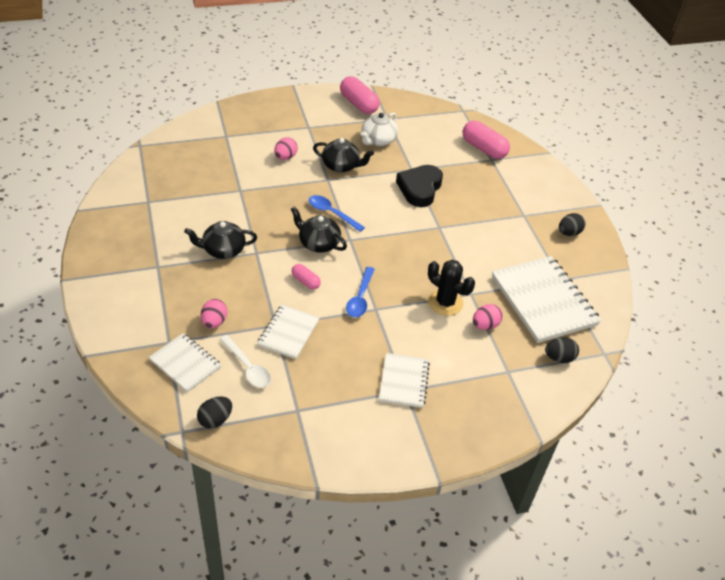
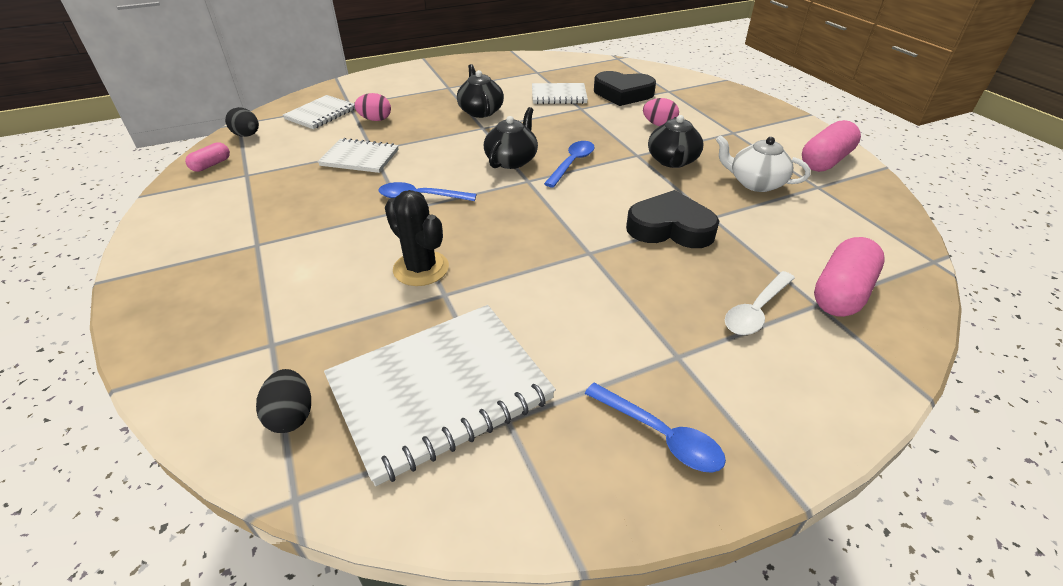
camera: 85 degrees right, 5 degrees down
(221, 161) = (623, 94): none -> black heart
(247, 367) = (312, 142): white spoon -> white spoon (756, 311)
(305, 281) = (443, 159): pink capsule -> pink capsule (211, 165)
(403, 381) = (271, 241): white notebook -> white notebook (559, 95)
(445, 302) = (421, 268): black cactus -> black cactus turned 75 degrees counterclockwise
(485, 325) = (374, 313): pink egg -> none
(569, 233) = (660, 435): black egg -> blue spoon

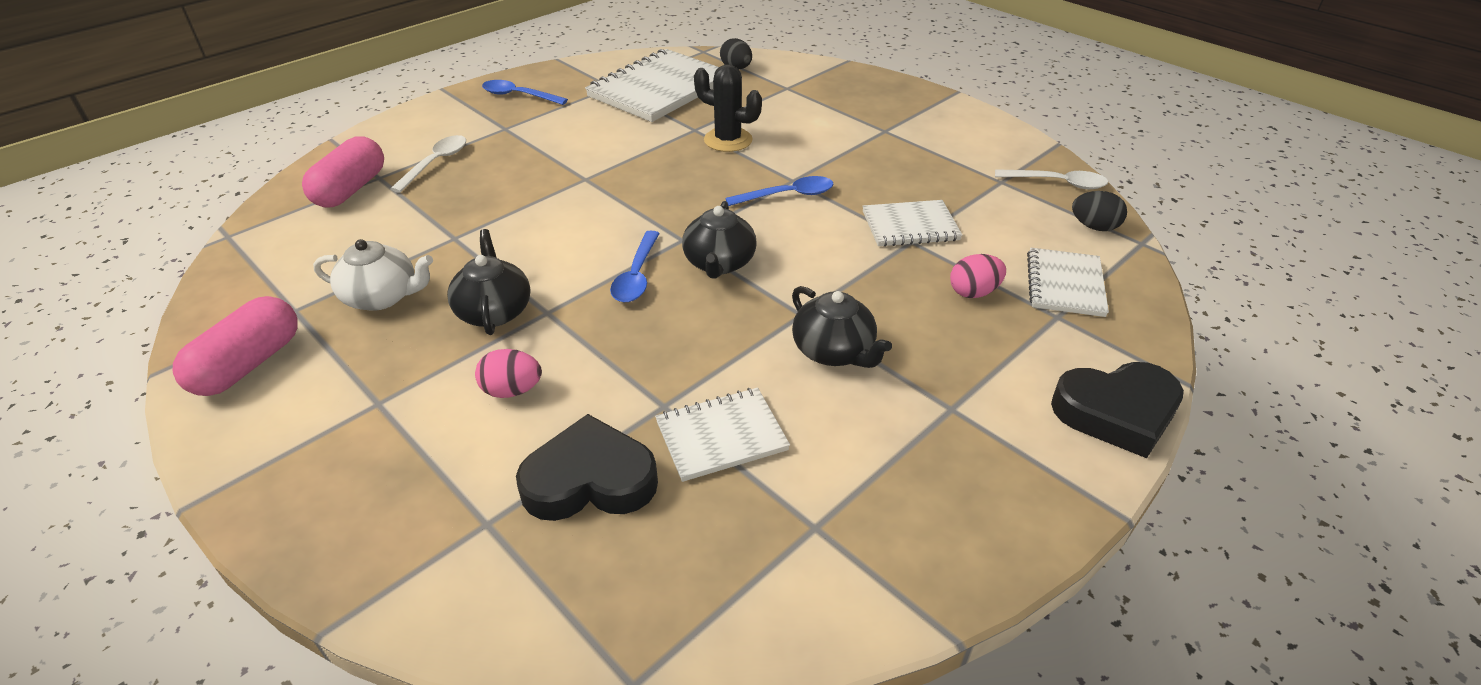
camera: 160 degrees right, 0 degrees up
(211, 165) = (1057, 183): pink capsule -> white spoon
(670, 228) = (504, 216): black heart -> black heart (1116, 412)

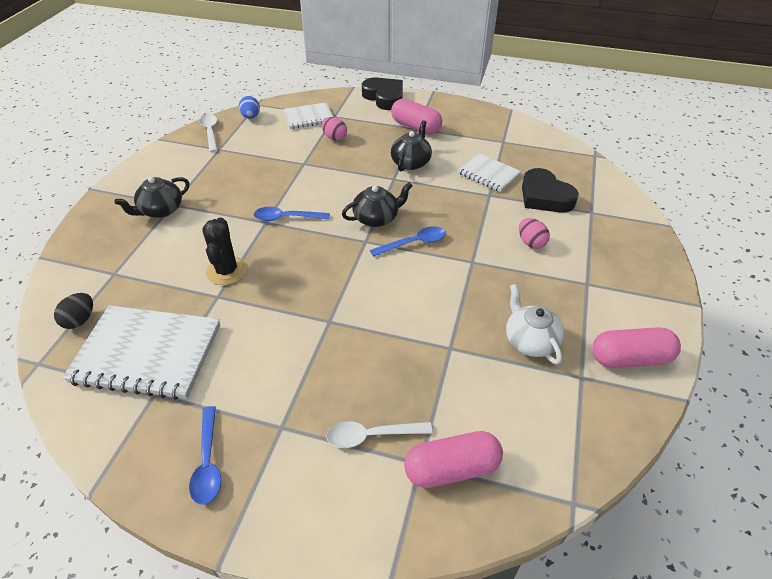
camera: 120 degrees left, 5 degrees up
(494, 311) = (492, 282): black teapot -> black teapot (161, 210)
(787, 195) = (287, 218): blue spoon -> blue spoon turned 45 degrees counterclockwise
(910, 226) = (289, 167): white notebook -> none
(957, 409) = (415, 127): none -> pink capsule
(1094, 227) = (251, 117): black egg -> blue egg

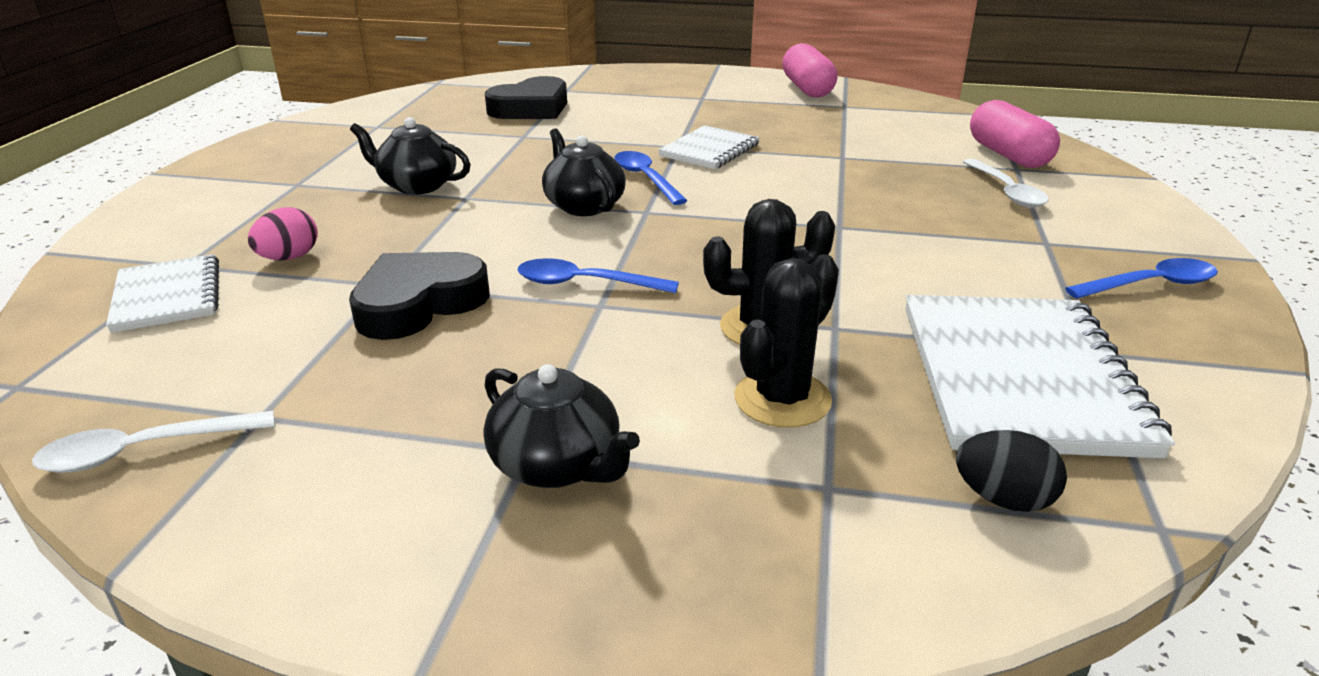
camera: 95 degrees left, 15 degrees down
(170, 269) = (782, 399): none -> black cactus
(251, 117) = (95, 386): blue egg -> none
(287, 218) = (585, 284): blue spoon -> blue spoon turned 105 degrees clockwise
(384, 97) = (138, 216): black heart -> black heart (419, 304)
(415, 127) = (291, 184): pink capsule -> none
(488, 174) = (468, 135): white notebook -> white notebook (709, 150)
(530, 341) = (807, 122): white teapot -> none
(531, 243) = (633, 117): pink egg -> none

